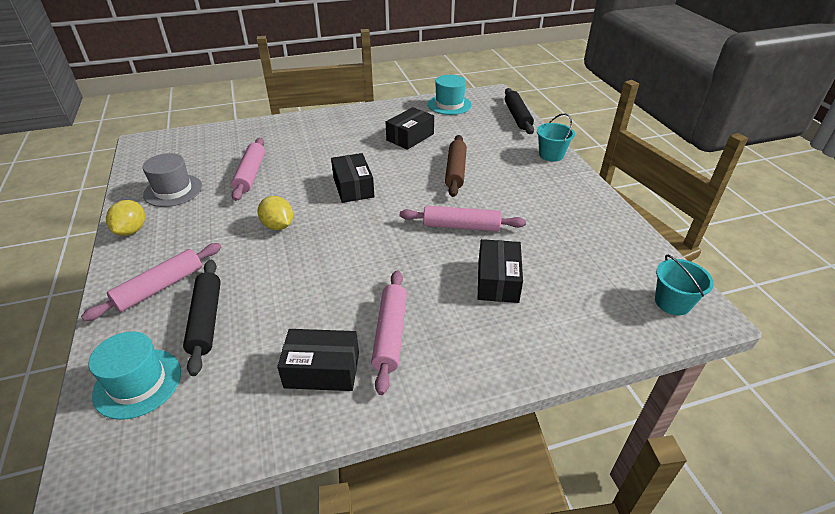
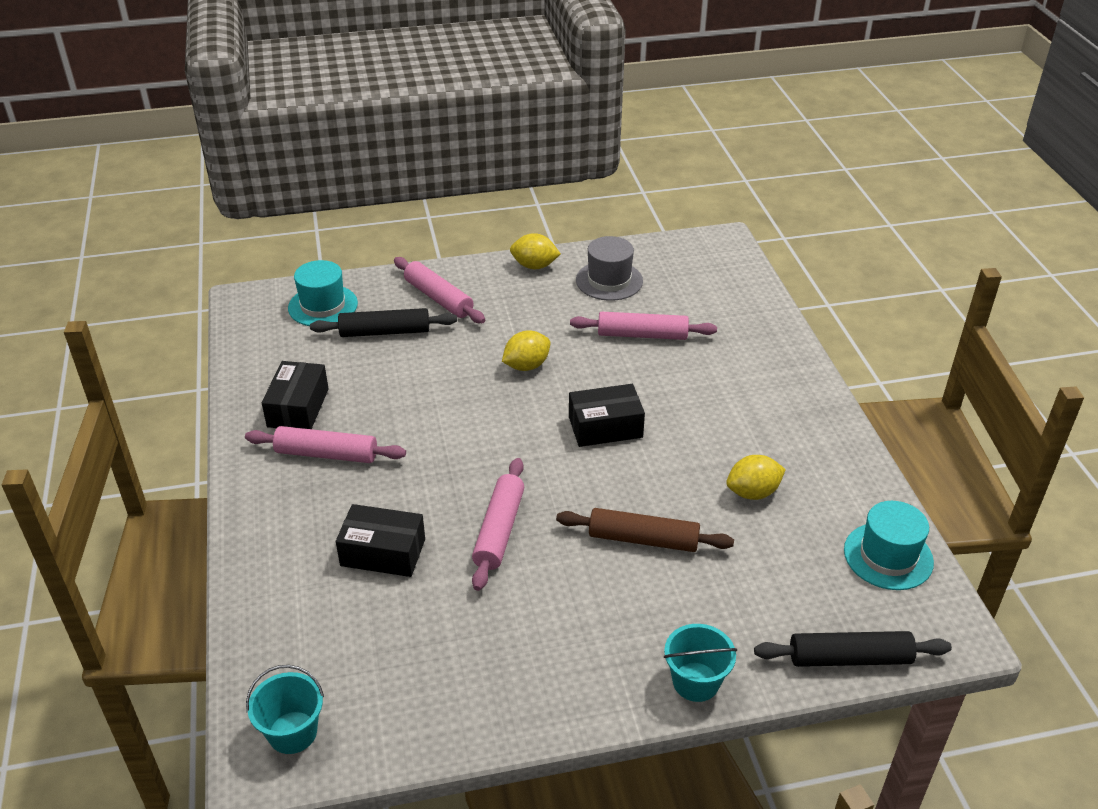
camera: 95 degrees right, 0 degrees up
(410, 137) = (753, 492): black box -> yellow lemon

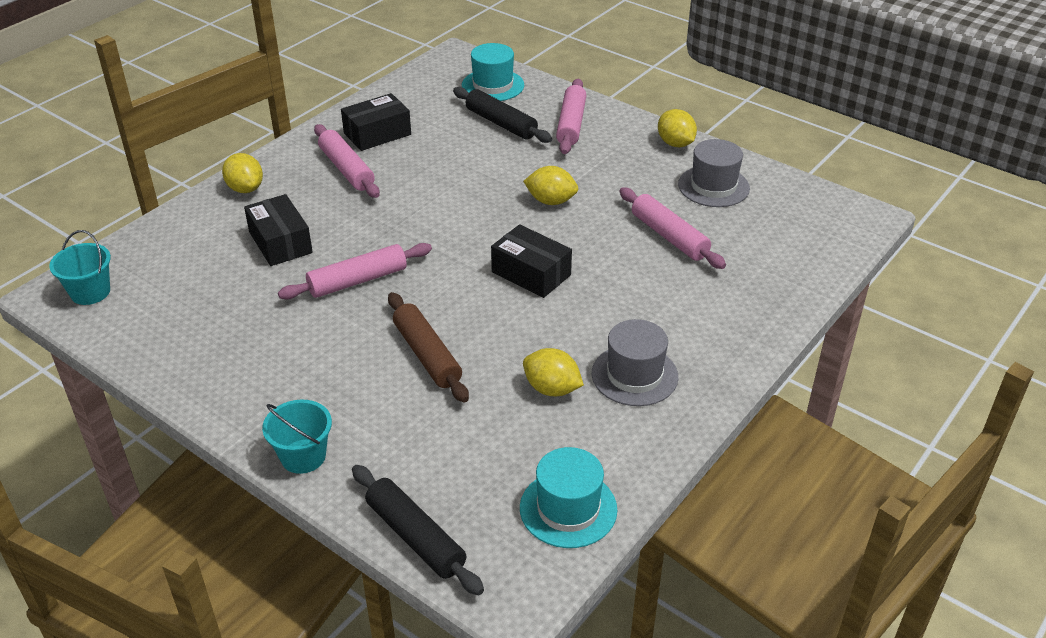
camera: 50 degrees right, 0 degrees up
(266, 535) = (245, 189): none -> yellow lemon
(779, 442) = (634, 375): none -> grey hat

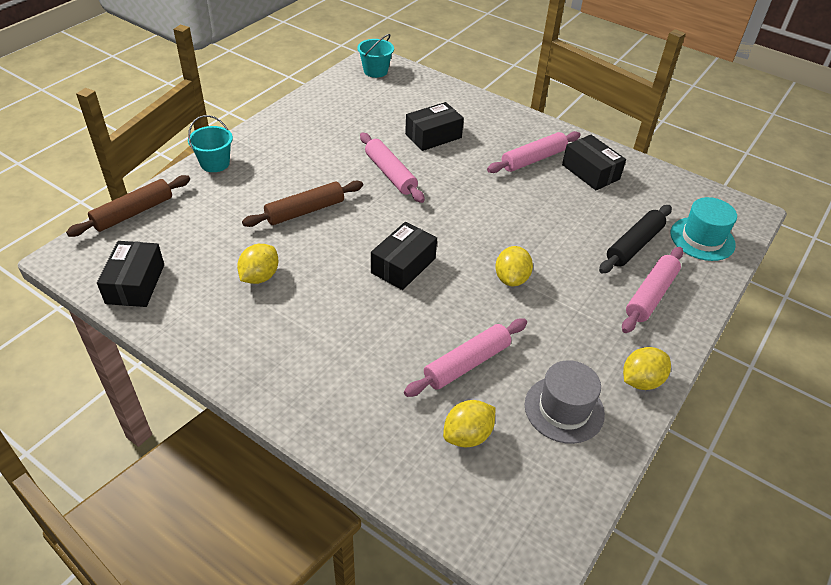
camera: 85 degrees right, 5 degrees up
(245, 189) = (496, 115): yellow lemon -> yellow lemon (467, 435)
(415, 537) = (133, 213): black rolling pin -> brown rolling pin
(568, 509) = (135, 284): turquoise hat -> black box
(571, 124) = (651, 295): pink rolling pin -> pink rolling pin turned 60 degrees counterclockwise
(634, 375) = (269, 327): grey hat -> none

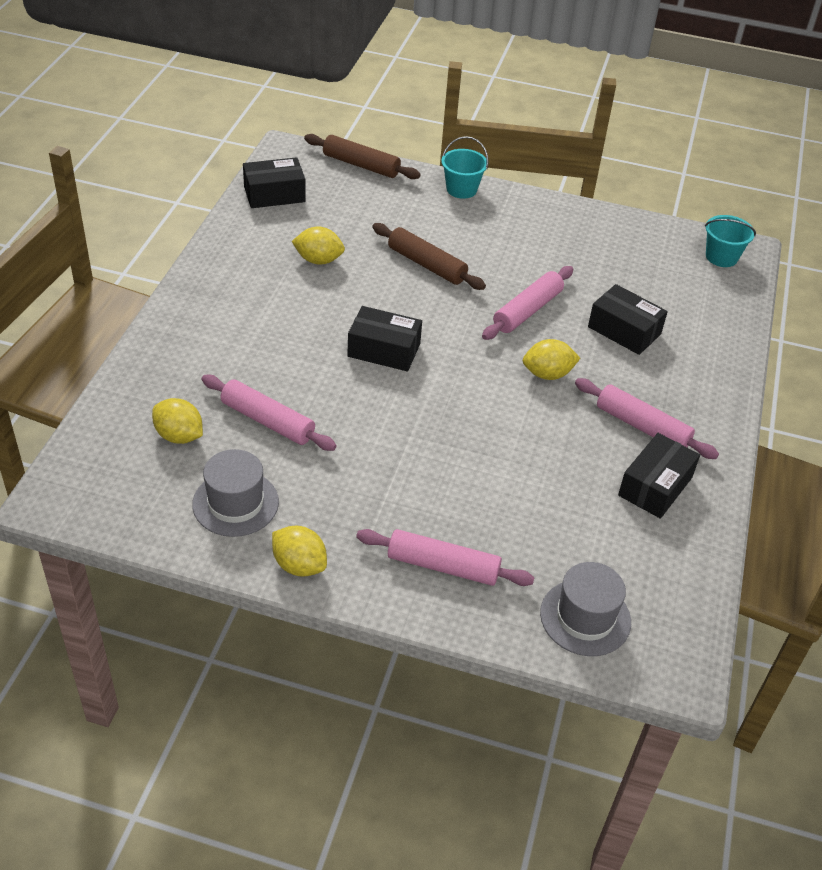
camera: 70 degrees right, 0 degrees up
(511, 279) = (407, 437): yellow lemon -> yellow lemon (547, 374)
(634, 245) = (529, 543): black rolling pin -> none
(702, 239) = (585, 617): turquoise hat -> grey hat

